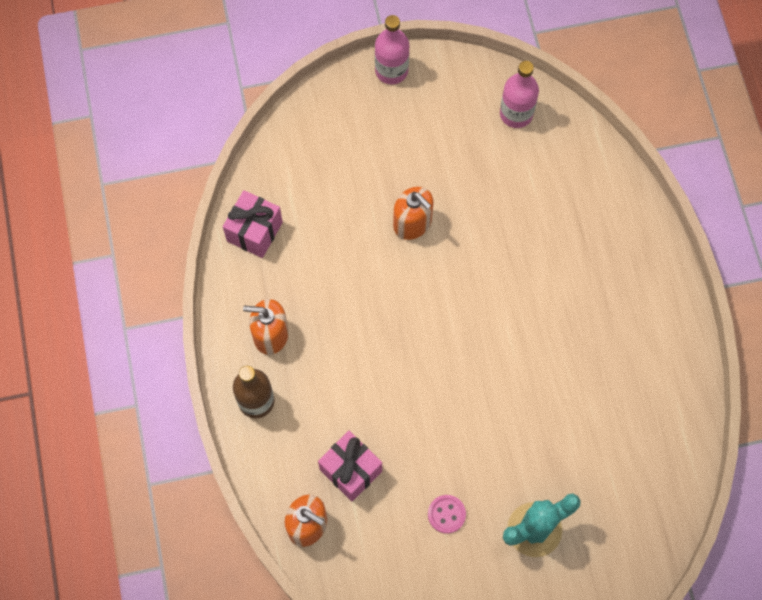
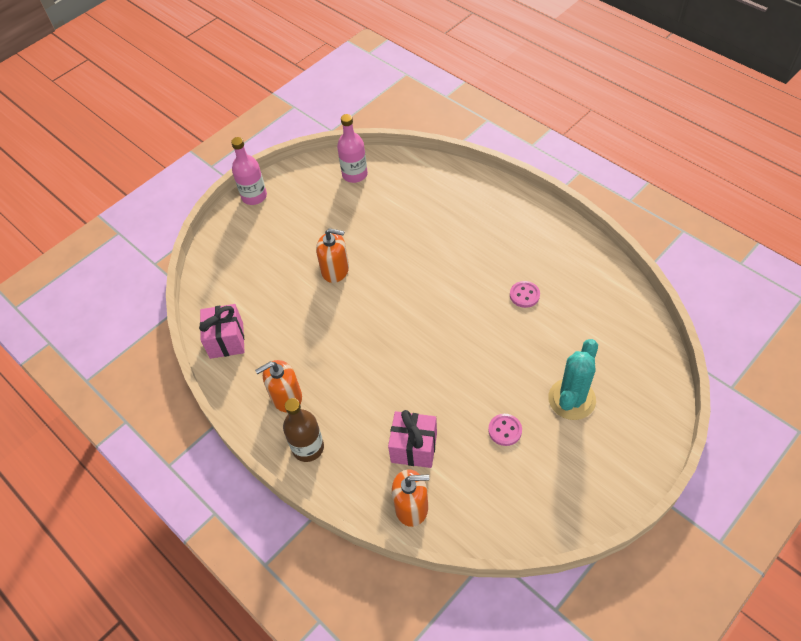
camera: 30 degrees left, 15 degrees down
(580, 387) = (524, 295): none -> pink button

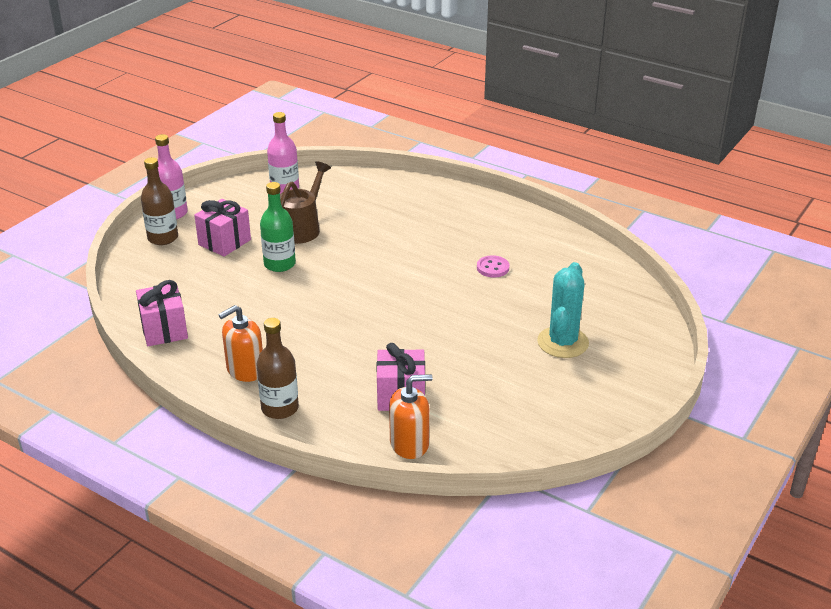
camera: 15 degrees left, 20 degrees down
(241, 226) = (163, 238): none -> brown bottle
(292, 237) = (224, 242): none -> pink gift
(335, 270) = (279, 264): orange soap dispenser -> green bottle
(362, 226) = (302, 228): none -> brown watering can
(505, 430) = (497, 373): pink button -> none

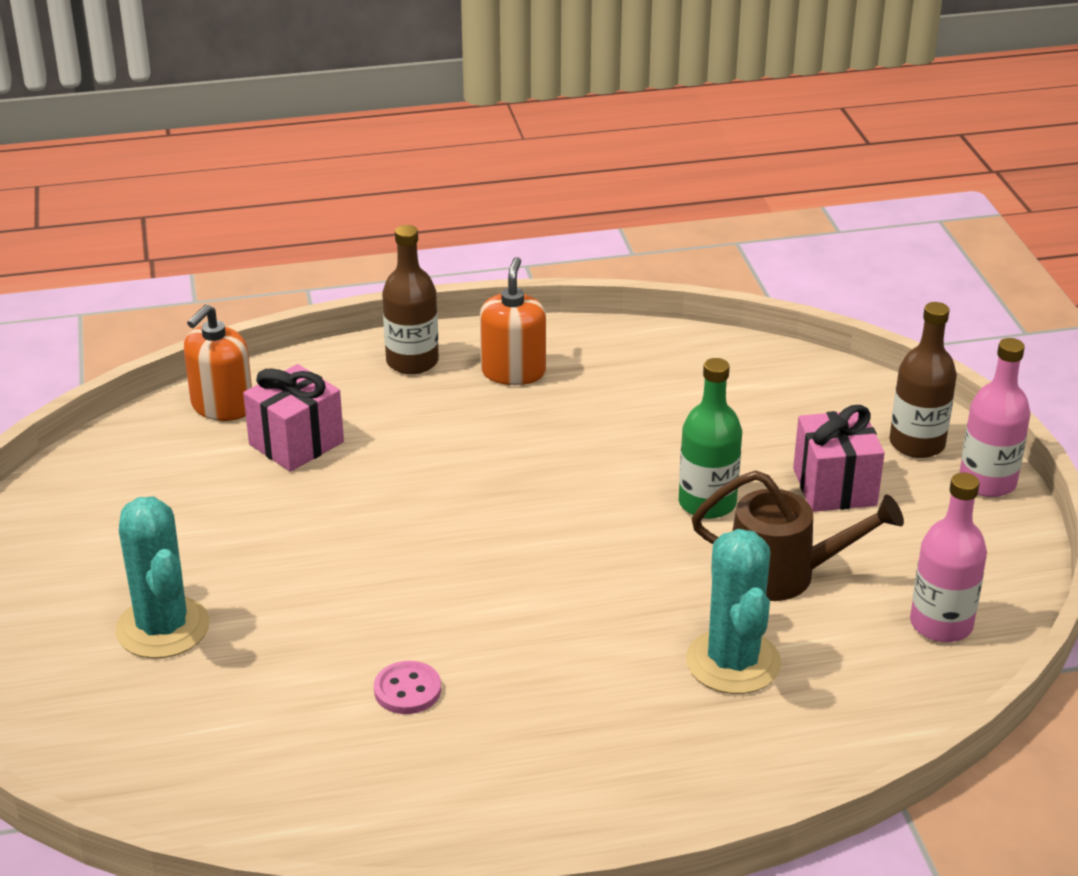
camera: 135 degrees right, 0 degrees up
(164, 330) = (676, 356): pink gift -> none
(302, 228) = (784, 574): brown watering can -> brown watering can turned 60 degrees counterclockwise
(369, 216) = (733, 662): none -> turquoise cactus

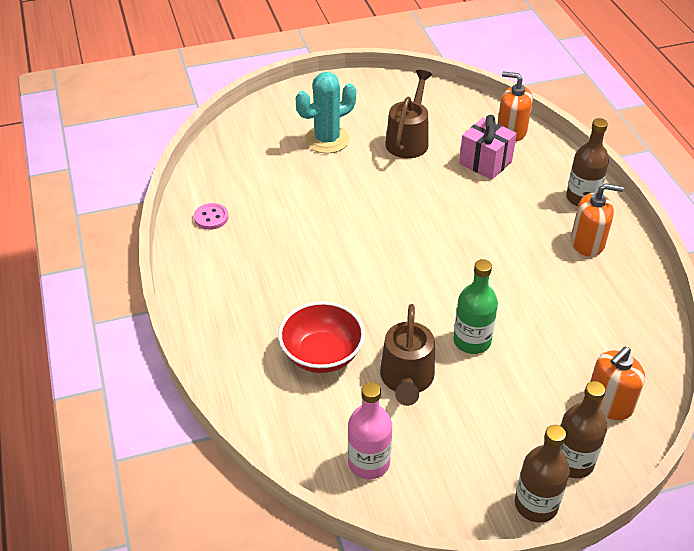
camera: 85 degrees right, 10 degrees up
(202, 523) = (409, 140): none -> brown watering can
(407, 690) = (289, 225): pink button -> pink button (211, 217)
(733, 662) = (322, 354): turquoise cactus -> red bowl
(819, 401) = (609, 403): none -> orange soap dispenser
(834, 487) = (506, 409): pink gift -> none
(987, 482) = (536, 504): pink bottle -> brown bottle

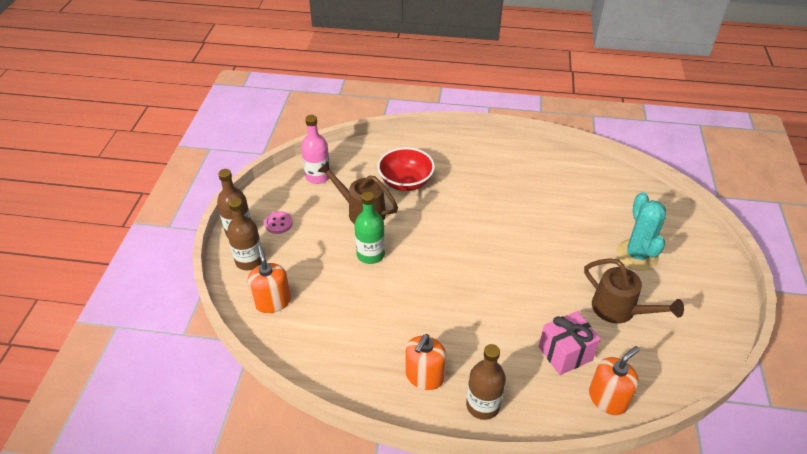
camera: 115 degrees right, 0 degrees up
(211, 217) = (560, 167): pink button -> pink button (278, 223)

